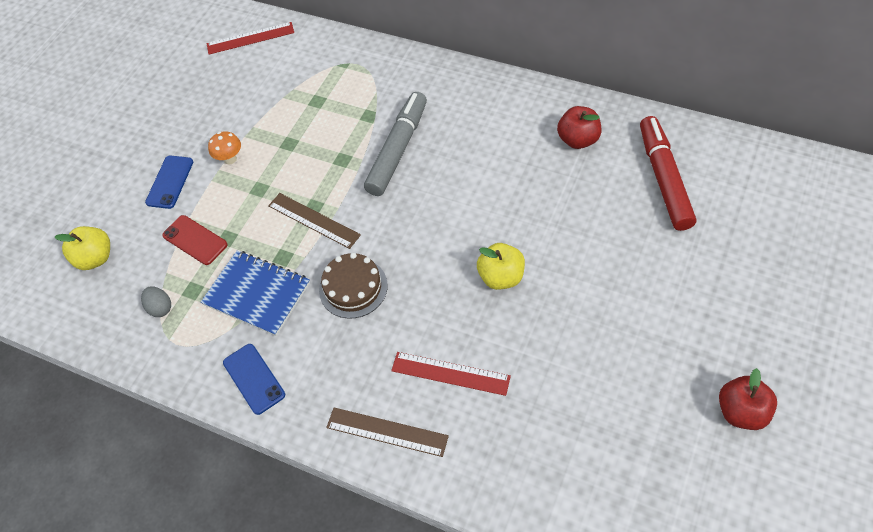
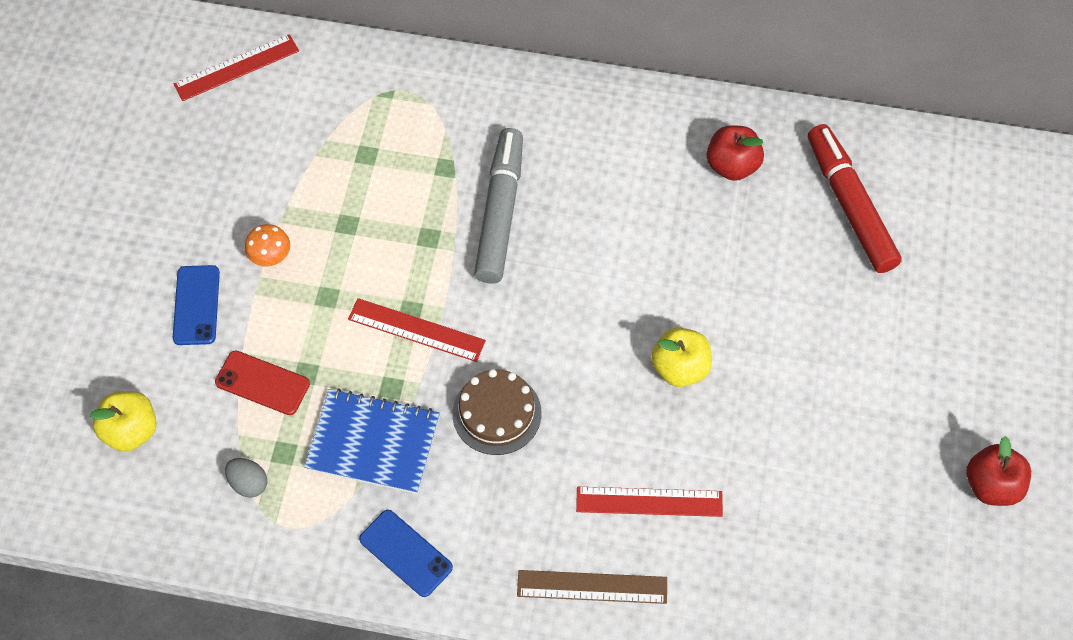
camera: 20 degrees left, 5 degrees up
(313, 220) = (416, 330): brown ruler -> red ruler

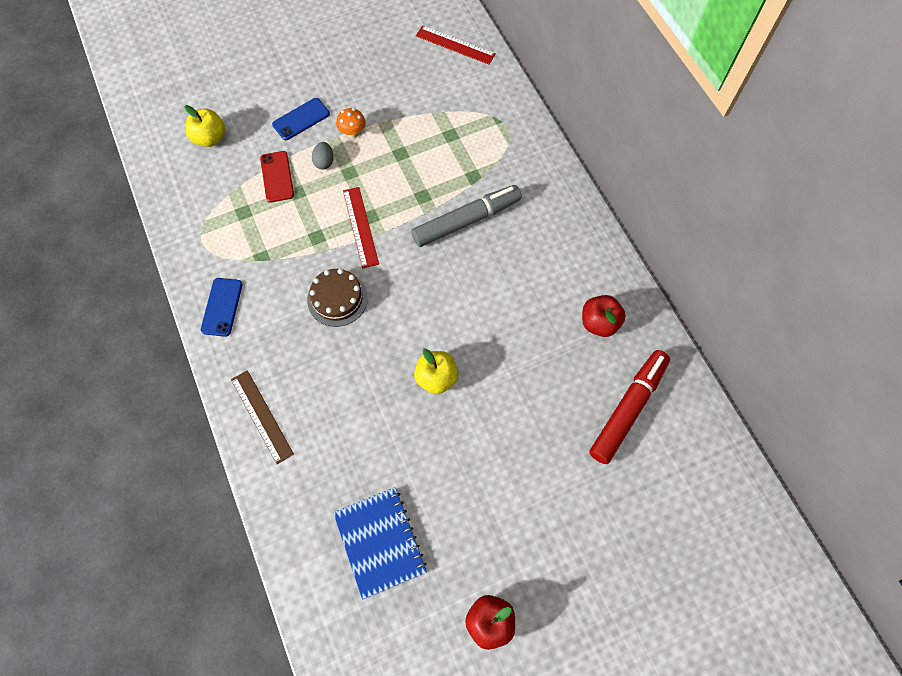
camera: 55 degrees right, 5 degrees up
(248, 483) = (215, 208): grey egg -> grey egg (324, 162)
(373, 443) = (277, 250): blue notebook -> blue notebook (380, 542)
(649, 501) = (336, 414): red ruler -> none

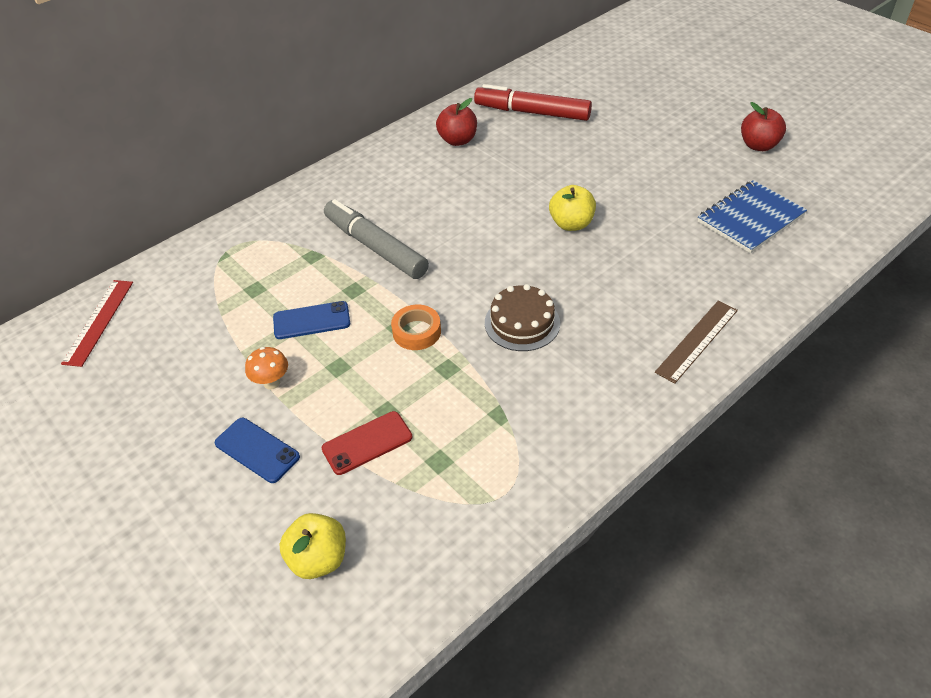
camera: 105 degrees left, 20 degrees down
(222, 307) = (589, 429): blue phone -> blue phone (311, 321)
(324, 162) = (327, 398): grey egg -> none
(360, 227) = (416, 332): red ruler -> orange tape

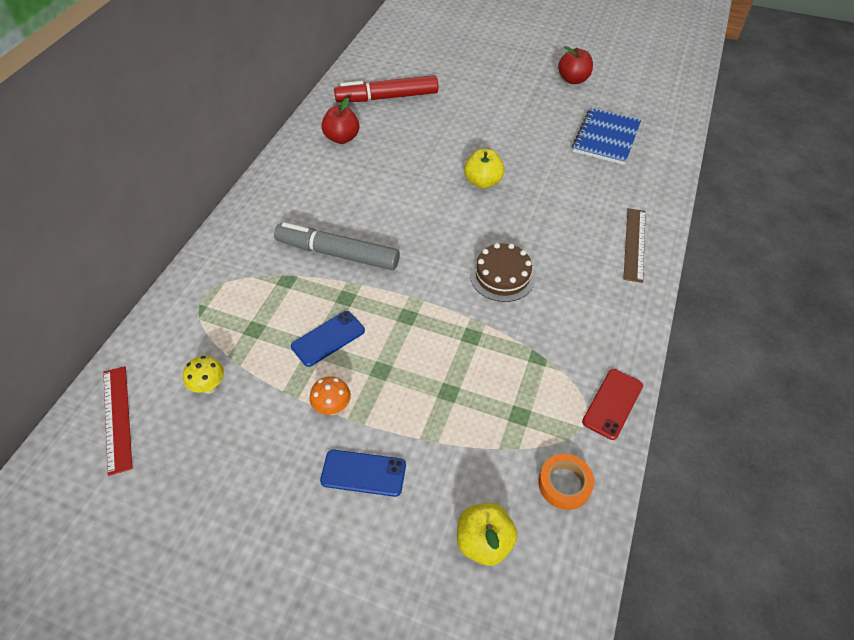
camera: 30 degrees left, 5 degrees up
(185, 324) = (209, 387): none -> yellow mushroom
(367, 443) = (452, 425): red phone -> red phone (612, 403)
(416, 332) = (425, 314): orange tape -> orange tape (564, 484)

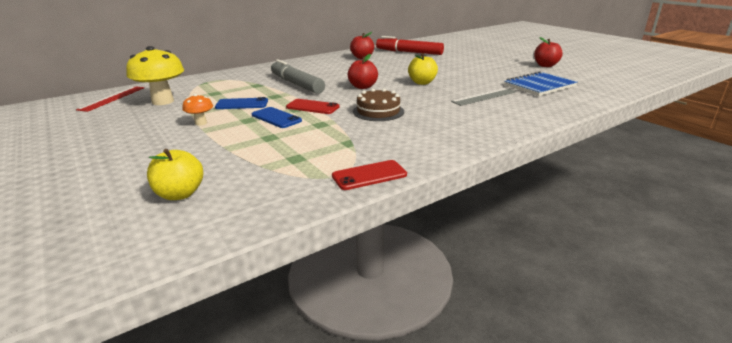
camera: 35 degrees right, 25 degrees down
(209, 387) = (163, 101): yellow mushroom -> yellow mushroom, size x2.04
(363, 473) = (171, 146): blue phone -> blue phone (276, 118)
(421, 302) = (312, 107): none -> red phone
(427, 223) = (362, 87): none -> red apple
(564, 484) = (273, 194): orange tape -> none
(575, 189) = (484, 97): none -> grey ruler
(635, 244) = (499, 123): brown ruler -> none

